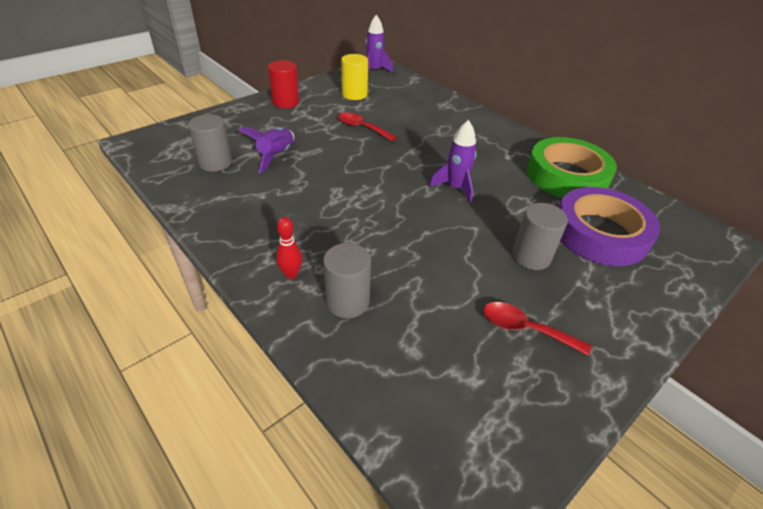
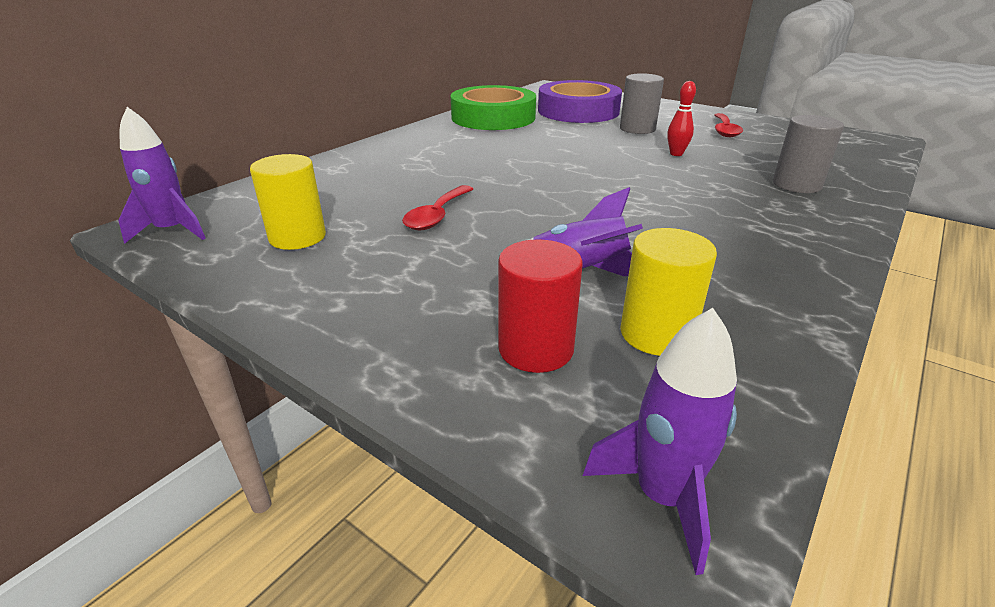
camera: 100 degrees left, 10 degrees down
(215, 163) = (656, 334): grey cylinder -> yellow cylinder
(285, 102) = (345, 309): red cylinder -> red cylinder (535, 349)
(291, 274) = (807, 214): red bowling pin -> red bowling pin (676, 154)
(455, 188) = (557, 155): purple rocket -> purple rocket (662, 497)

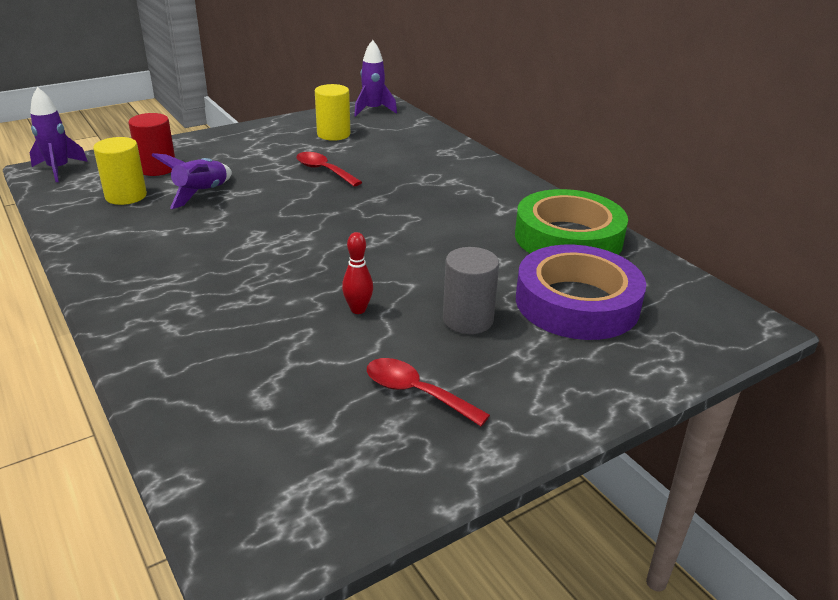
camera: 110 degrees right, 0 degrees up
(796, 185) = (210, 345): grey cylinder -> none

